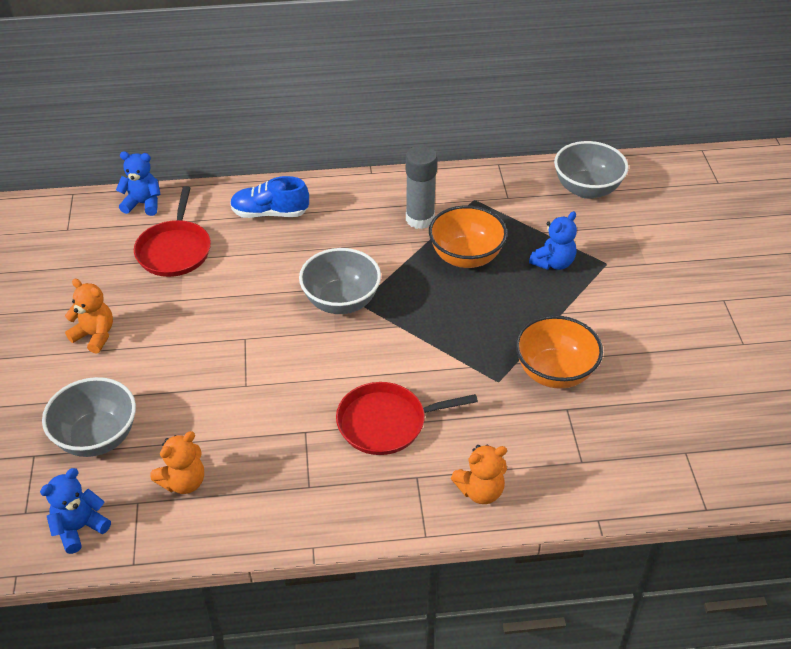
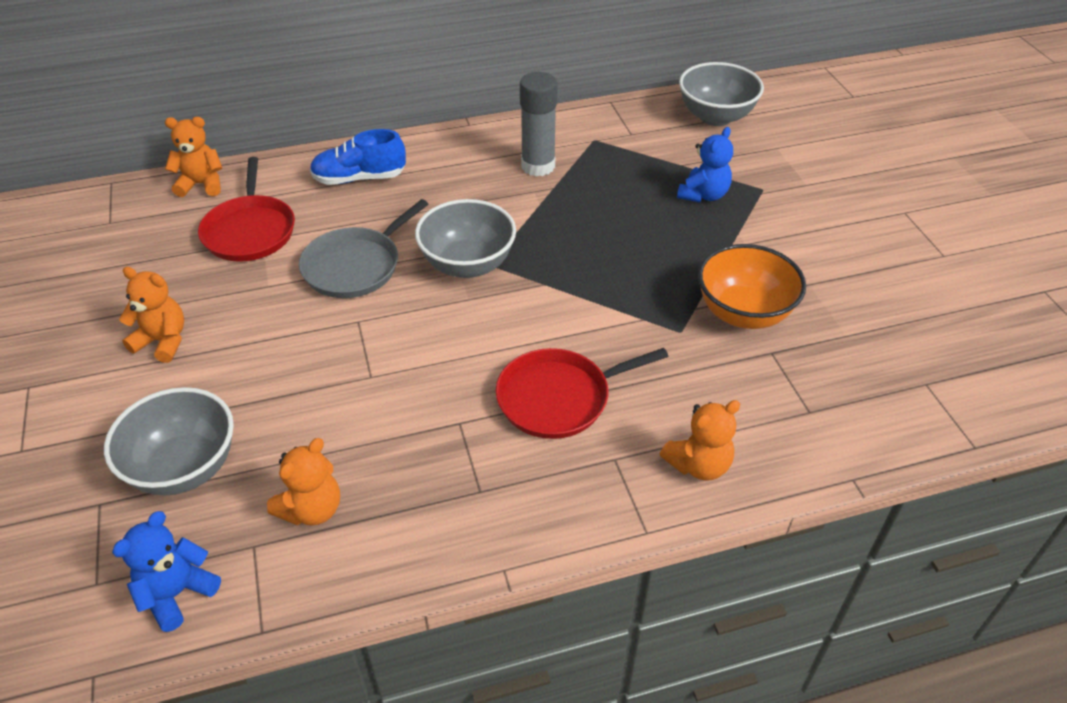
camera: 10 degrees left, 0 degrees up
(143, 204) = (201, 184): blue teddy bear -> orange teddy bear
(252, 291) = (355, 266): none -> grey pan
(466, 257) = (602, 200): orange bowl -> none

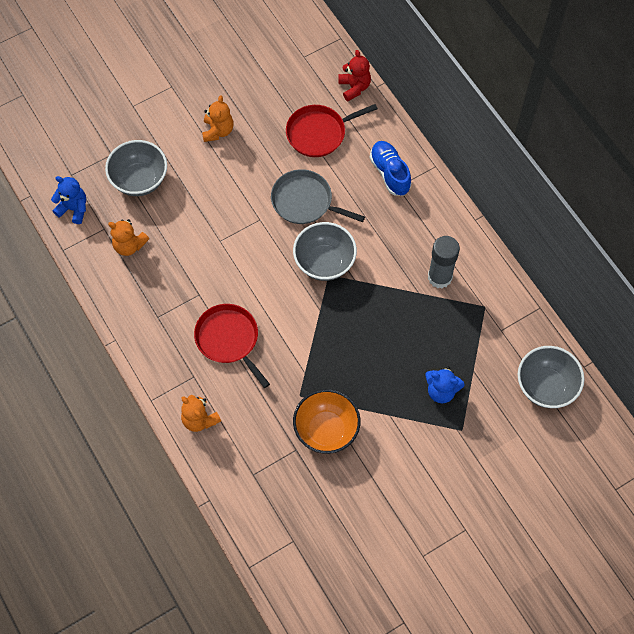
camera: 75 degrees right, 20 degrees up
(201, 184) = (354, 87): orange teddy bear -> red teddy bear

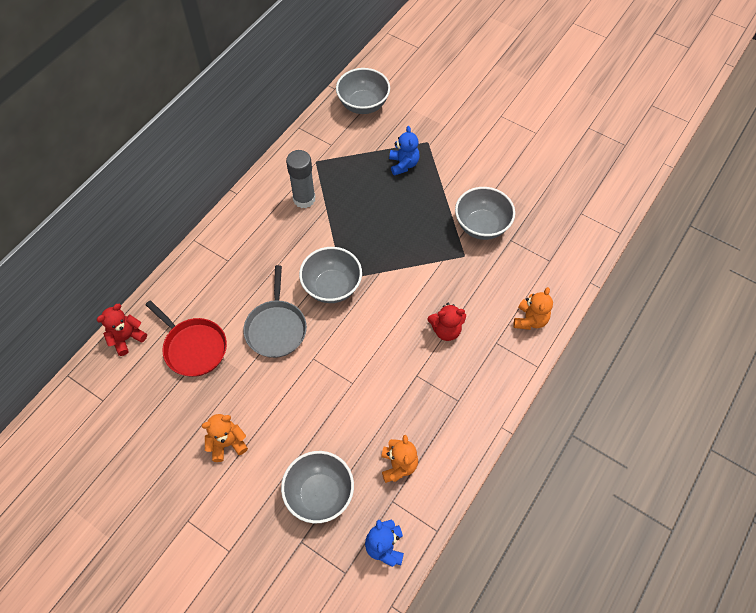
camera: 115 degrees left, 5 degrees down
(229, 339) = (446, 330): red pan -> red teddy bear
(326, 430) = (481, 226): orange bowl -> grey bowl
(390, 173) = (215, 272): blue shoe -> none

